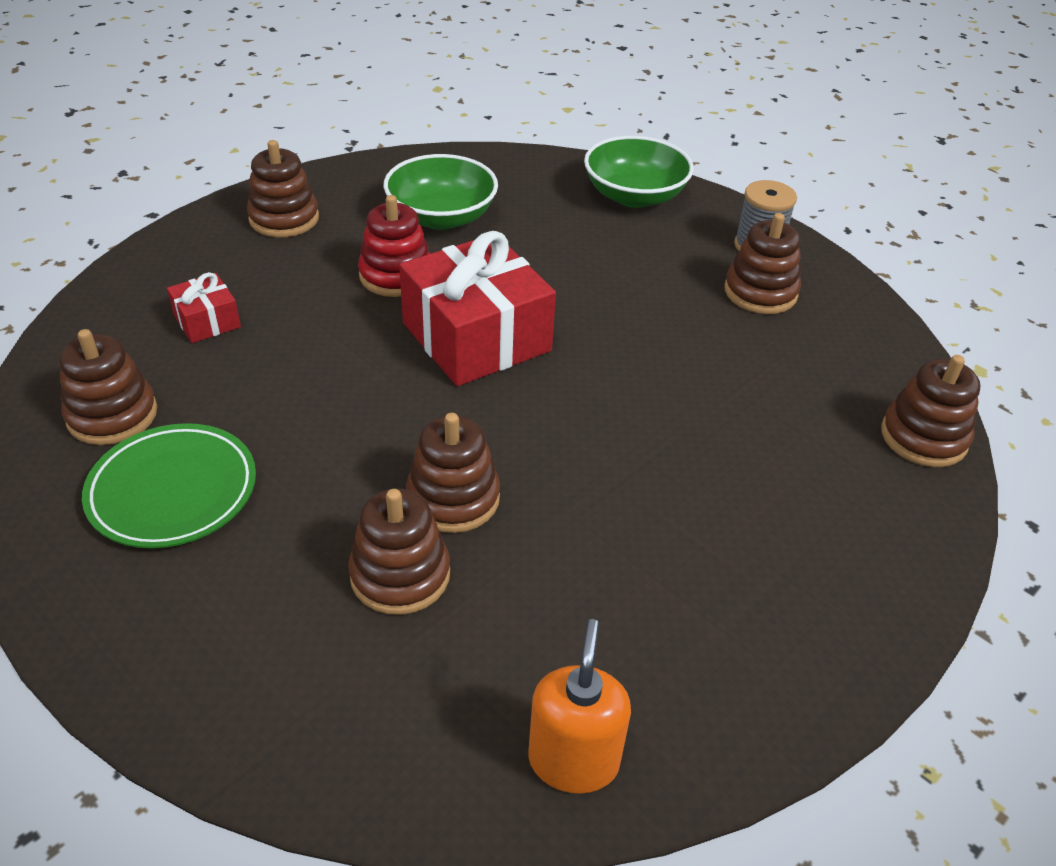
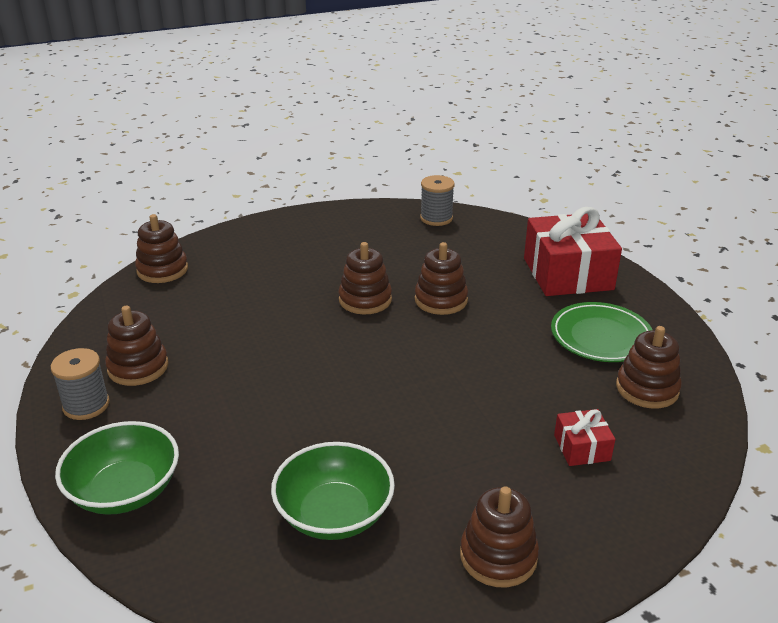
camera: 155 degrees left, 10 degrees down
(396, 275) = (410, 453): red stacking toy -> none
(400, 575) = (482, 278): brown stacking toy -> brown stacking toy (365, 300)
(476, 337) = (374, 384): red gift -> red gift (567, 274)
(573, 760) = (436, 218): orange soap dispenser -> grey spool

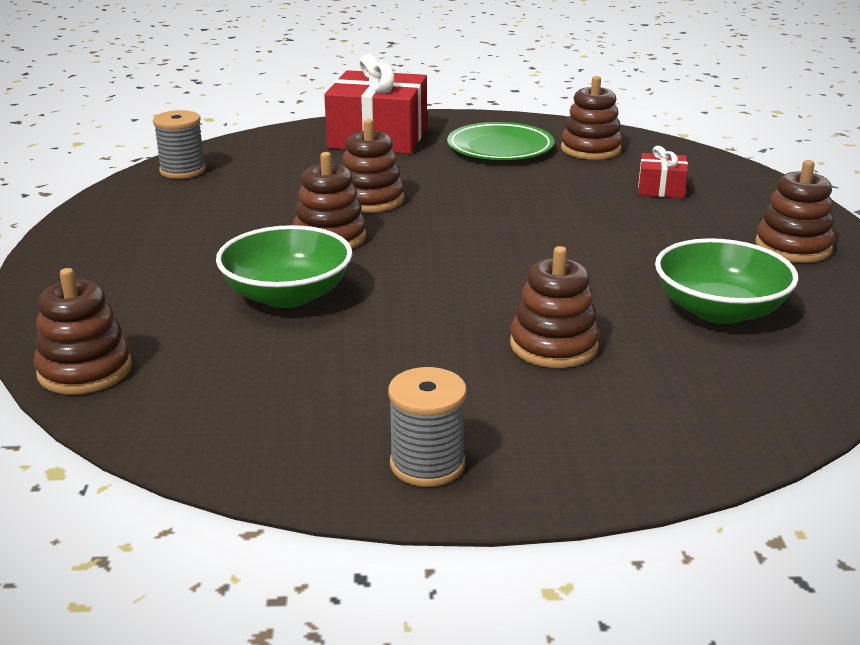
camera: 70 degrees left, 5 degrees down
(125, 490) = (639, 440): green bowl -> green bowl (287, 295)
(138, 367) = (358, 412): brown stacking toy -> brown stacking toy (553, 345)

